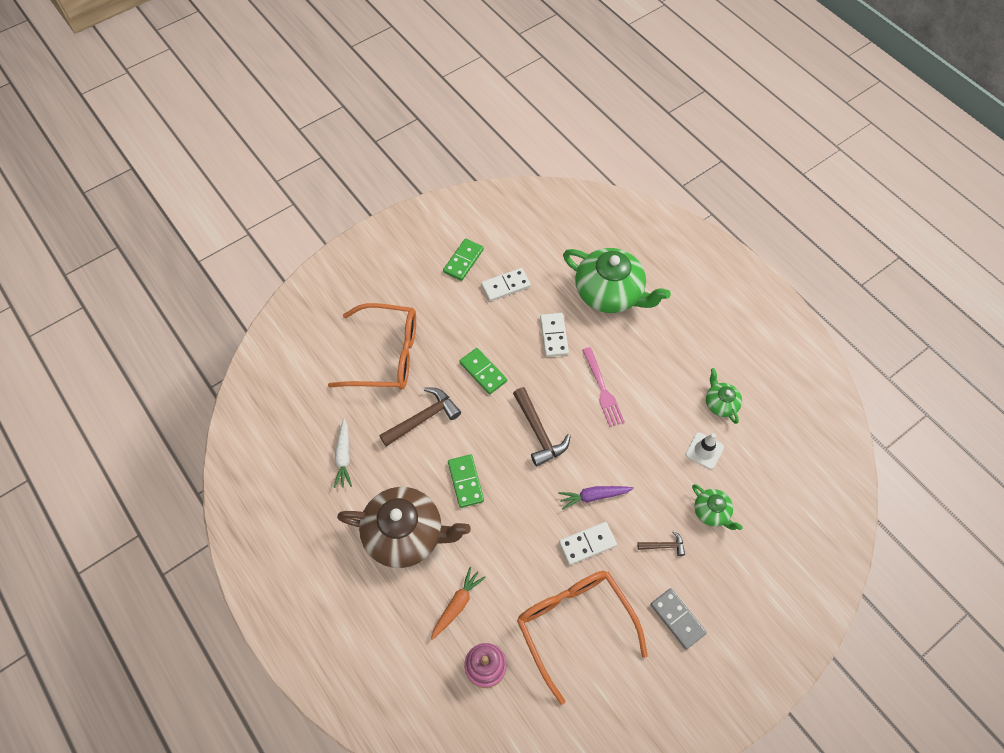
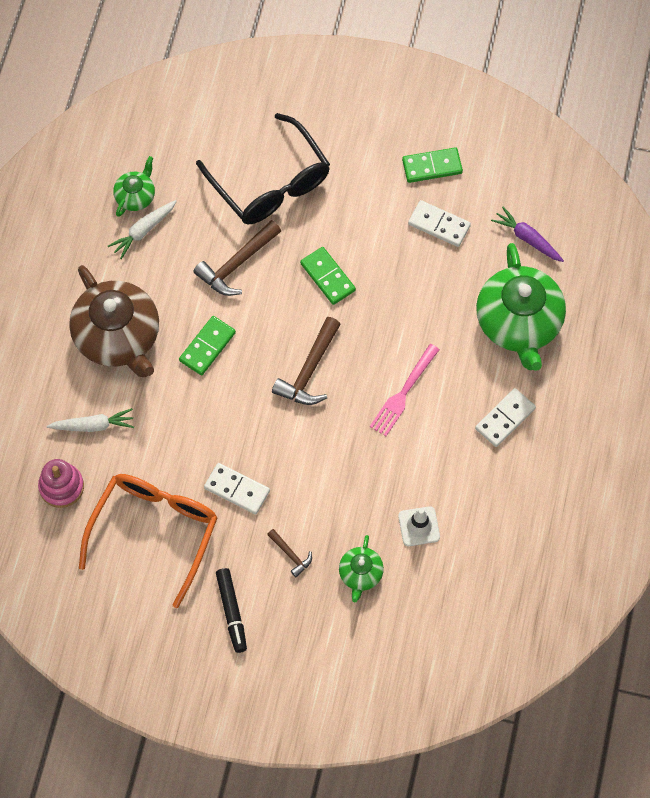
camera: 50 degrees right, 5 degrees up
(386, 355) = (270, 183): orange glasses -> black glasses
(423, 418) = (236, 264): brown hammer -> brown hammer turned 120 degrees clockwise
(457, 605) = (93, 425): orange carrot -> white carrot
(483, 372) = (327, 277): green domino -> green domino turned 45 degrees counterclockwise
(553, 336) = (422, 308): white domino -> white domino (505, 418)
(594, 496) = (287, 463): purple carrot -> purple carrot (527, 239)
(677, 619) = (232, 612): grey domino -> black marker
(720, 403) = (484, 507): green teapot -> green teapot (135, 196)

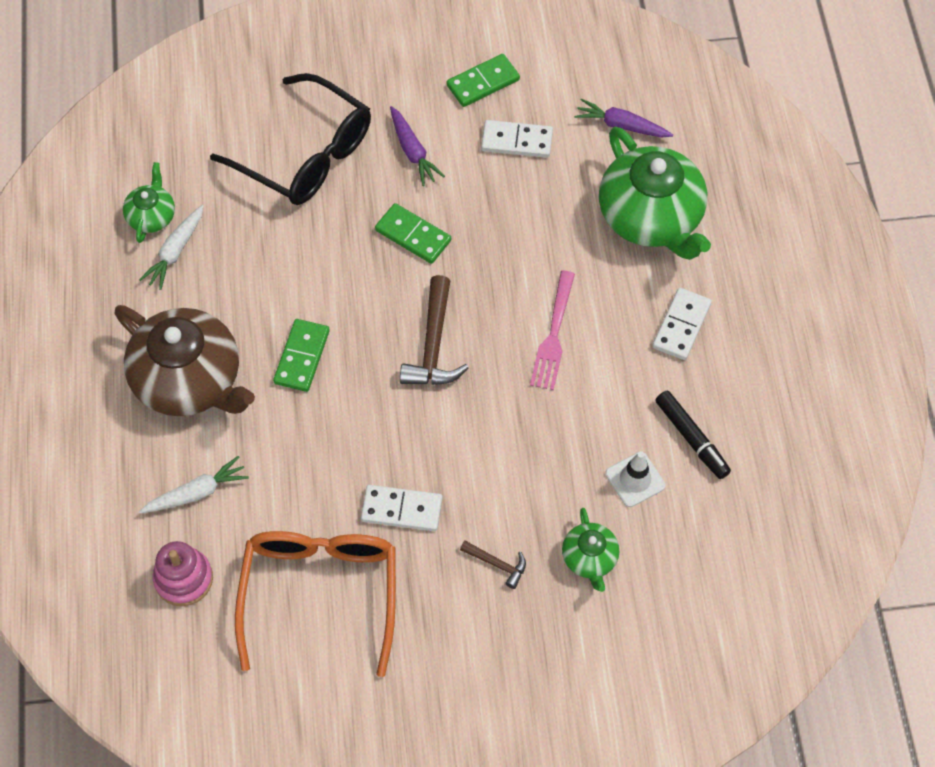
camera: 20 degrees left, 5 degrees down
(232, 612) = (453, 658): black marker -> black marker (691, 438)
(236, 264) = (301, 254): brown hammer -> none
(354, 207) = (413, 151): none -> purple carrot

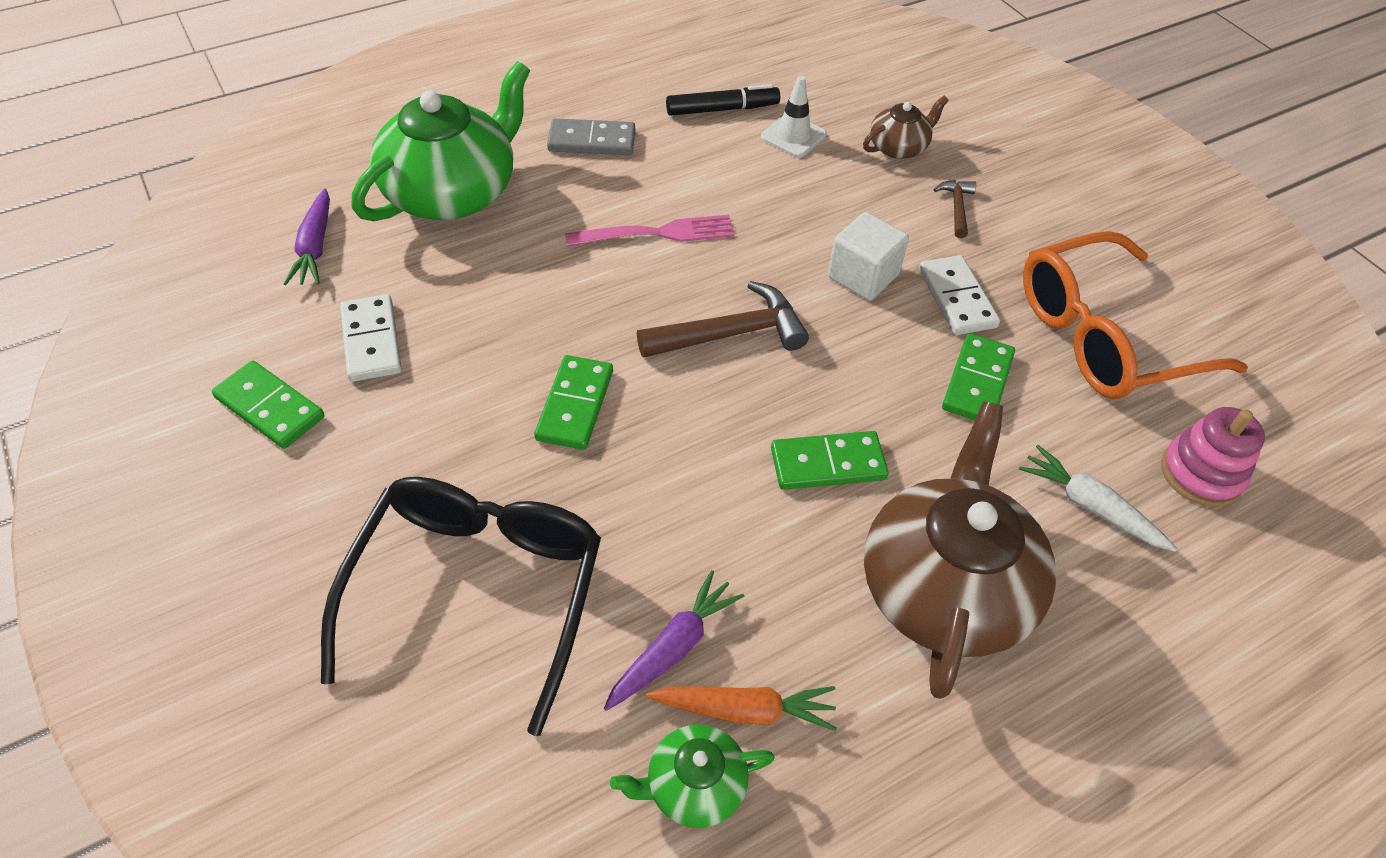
camera: 115 degrees left, 10 degrees down
(176, 251) = (744, 710): white carrot -> orange carrot
(321, 480) = (977, 382): none -> green domino
(413, 151) = (426, 452): purple carrot -> purple carrot (673, 648)
(451, 455) = (863, 276): none -> white cube
(589, 558) = (899, 147): green teapot -> brown teapot
(681, 325) = (592, 141): white domino -> grey domino
(691, 438) = (722, 109): black marker -> black marker turned 45 degrees clockwise

